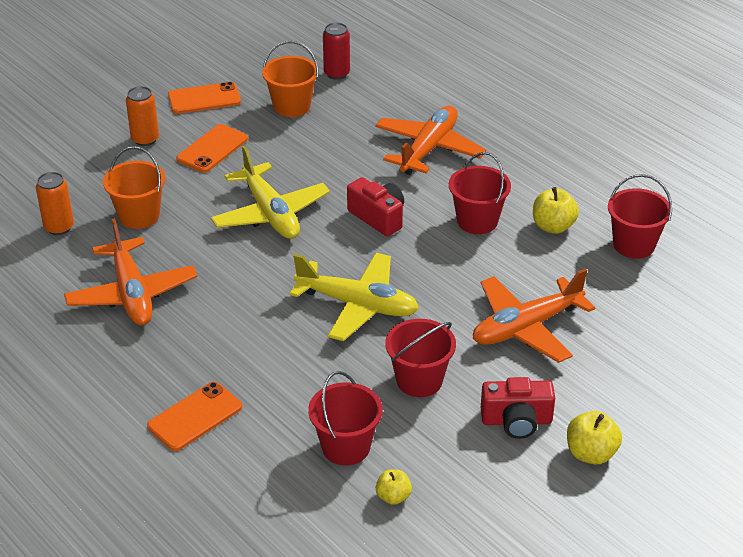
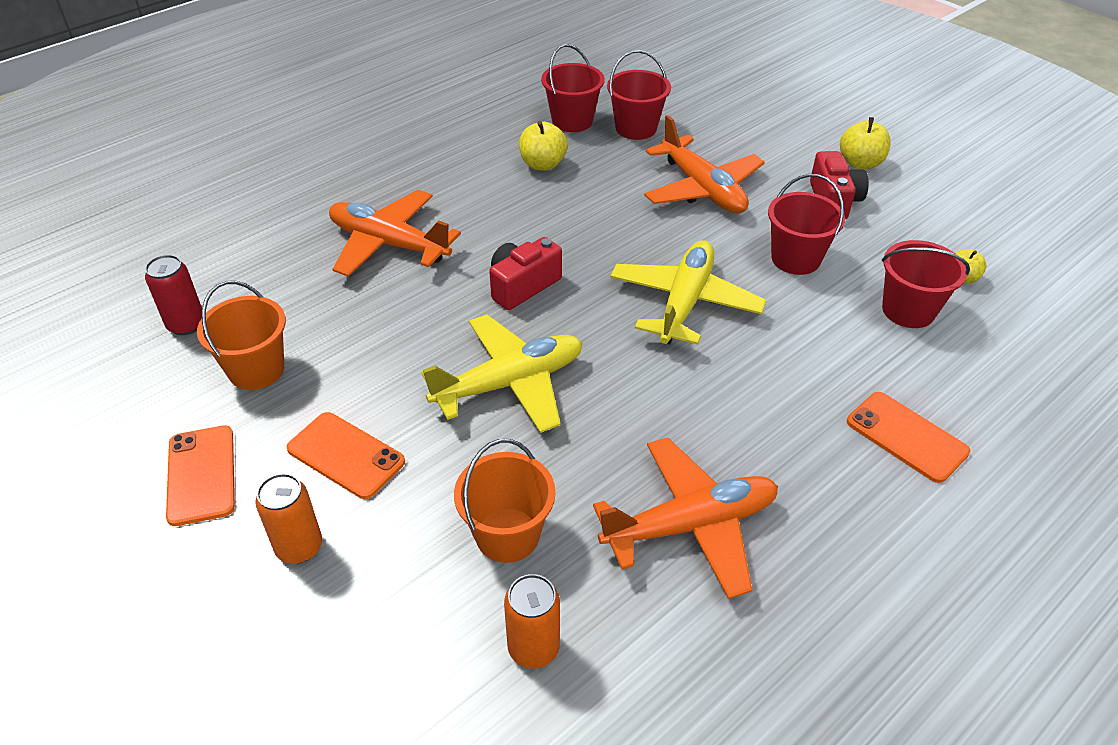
camera: 90 degrees left, 5 degrees up
(477, 221) = (532, 212): red bucket -> red bucket (636, 128)

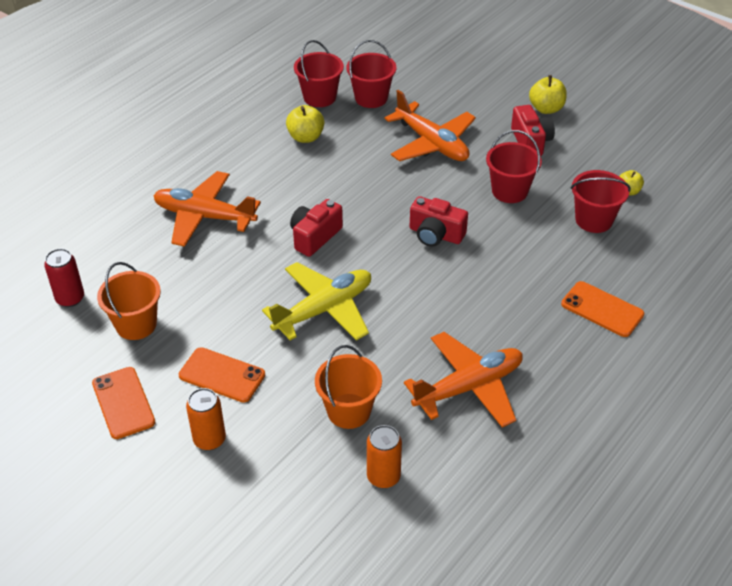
camera: 10 degrees left, 0 degrees up
(684, 303) = (435, 234): yellow plane -> red camera

